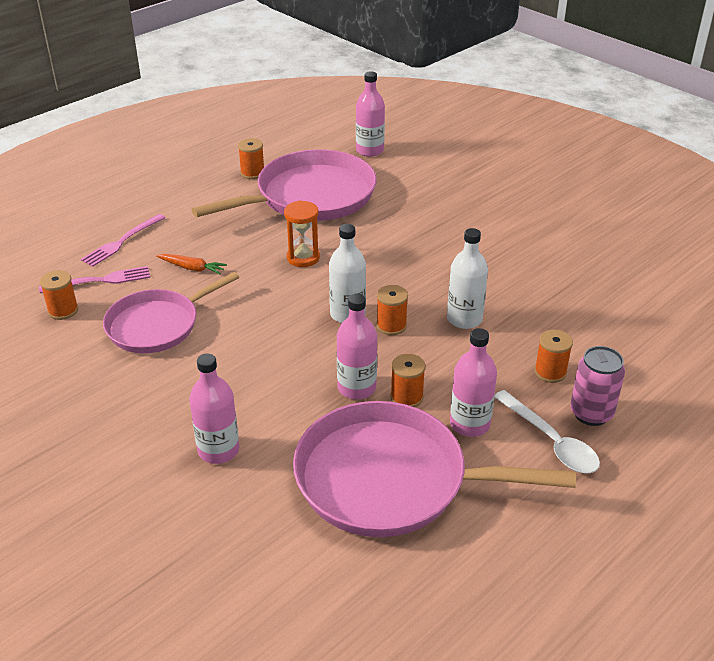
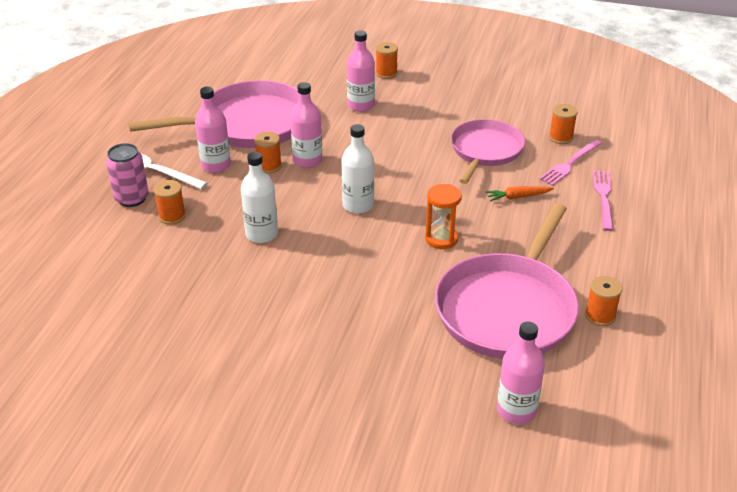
camera: 150 degrees right, 0 degrees up
(391, 326) = (316, 208): orange spool -> orange spool (386, 73)

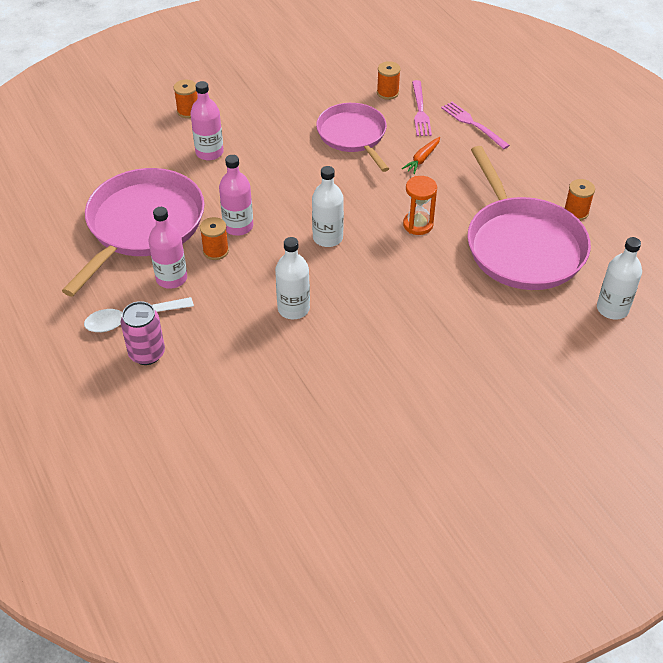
camera: 45 degrees left, 10 degrees up
(172, 216) = (204, 344): orange spool -> none
(516, 410) = (612, 309): pink bottle -> white bottle

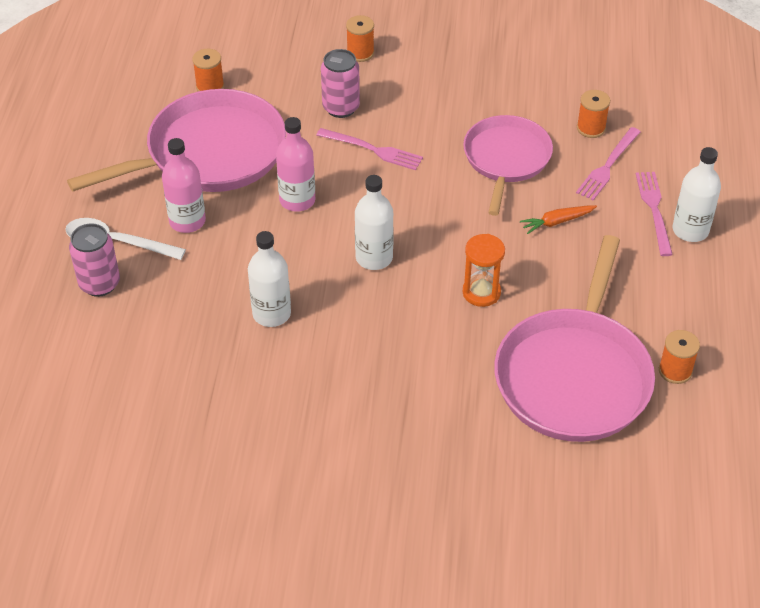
camera: 35 degrees right, 0 degrees up
(209, 152) = (341, 107): pink bottle -> pink can
(216, 251) = (253, 215): orange spool -> orange spool (210, 86)
(259, 169) = (373, 150): none -> pink fork
(612, 309) = (607, 501): white bottle -> white bottle (690, 230)

